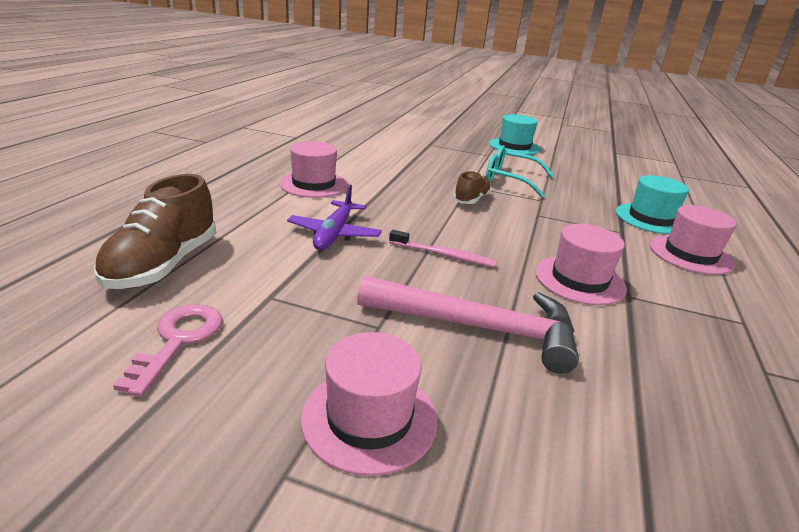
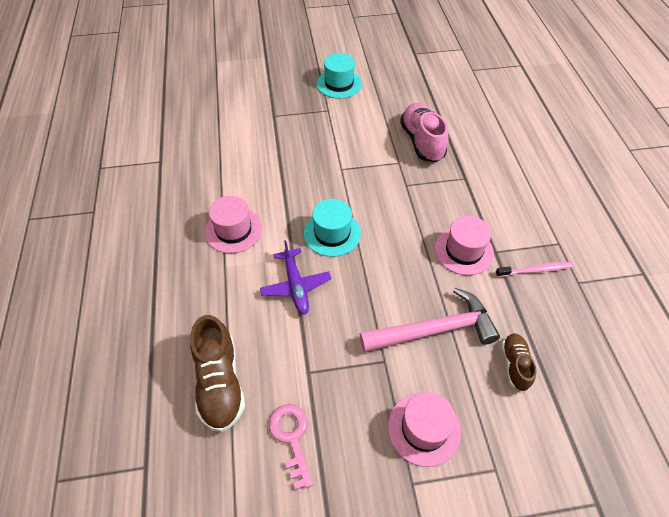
camera: 25 degrees left, 25 degrees up
(444, 255) = (376, 270): pink toothbrush -> pink toothbrush (535, 270)
(471, 200) = (354, 189): brown shoe -> brown shoe (514, 365)
(510, 180) = (364, 143): turquoise glasses -> none
(582, 196) = (422, 142): none -> pink shoe
(651, 219) = (475, 150): turquoise hat -> turquoise hat (332, 233)
(690, 254) = (512, 184): pink hat -> none

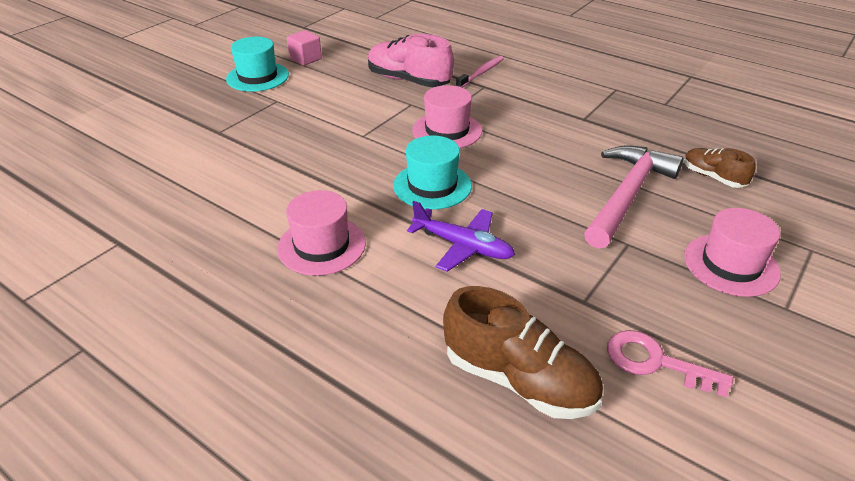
camera: 45 degrees left, 15 degrees down
(382, 84) = (305, 59): none -> pink cube
(463, 251) = (561, 131): pink hat -> pink hat (447, 130)
(535, 270) = (628, 113): pink toothbrush -> pink toothbrush (481, 73)

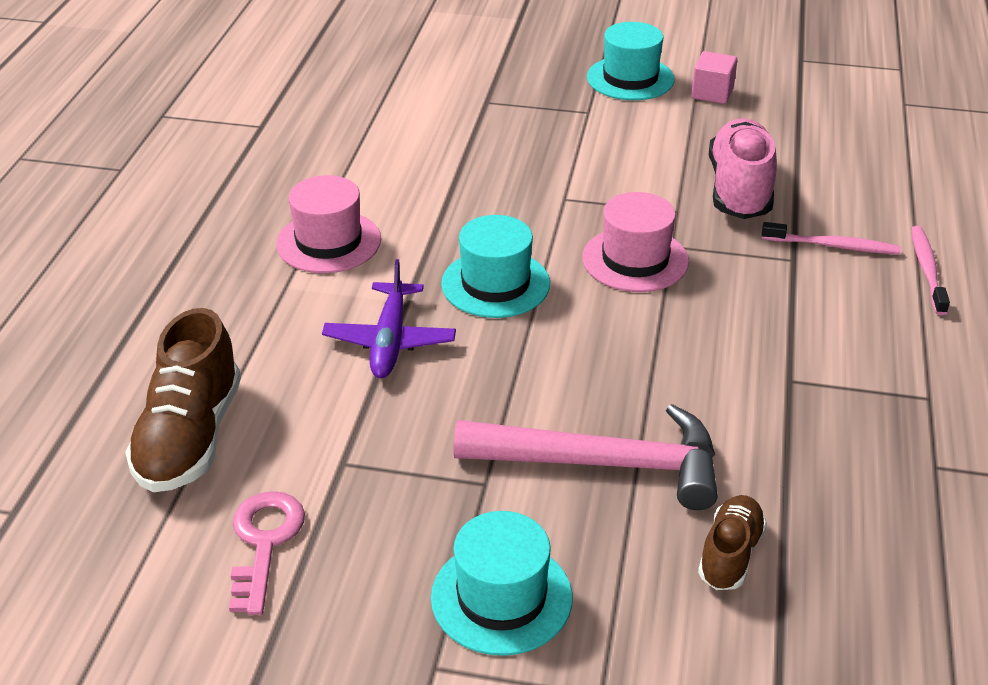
camera: 65 degrees right, 0 degrees up
(519, 58) = (927, 269): none -> pink toothbrush
(731, 264) = (501, 597): pink hat -> turquoise hat

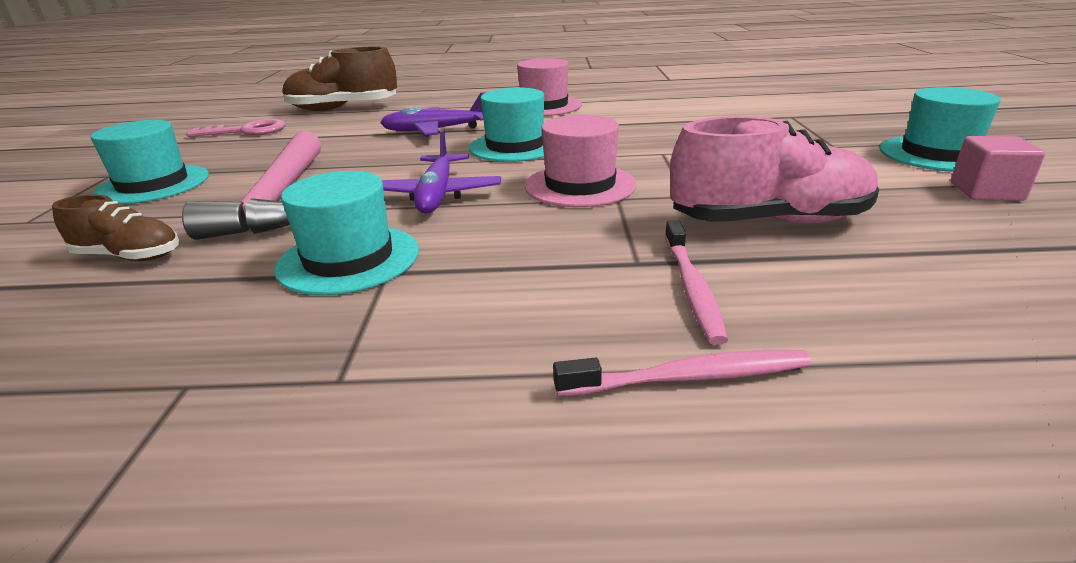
camera: 80 degrees right, 10 degrees down
(628, 347) = (437, 194): none -> purple plane
(763, 401) = (348, 259): none -> turquoise hat

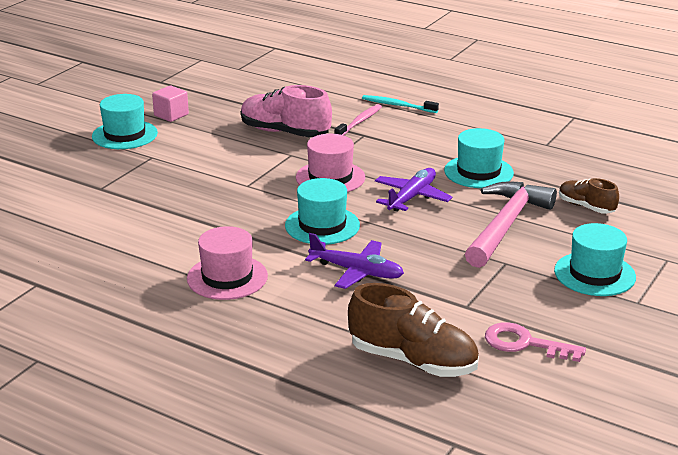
camera: 150 degrees left, 0 degrees up
(689, 377) = (397, 105): pink toothbrush -> turquoise toothbrush

